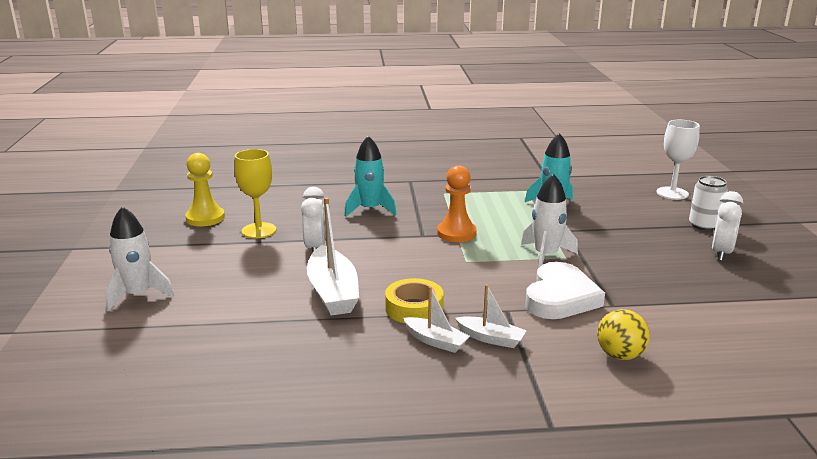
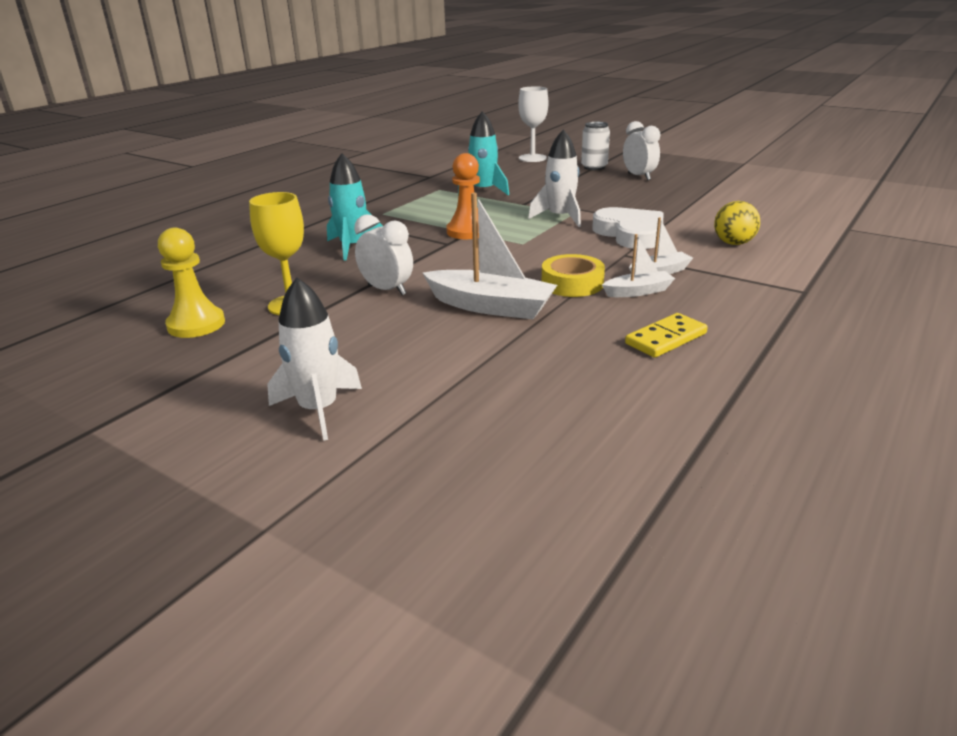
camera: 50 degrees left, 5 degrees up
(359, 382) = (666, 339): none -> yellow domino

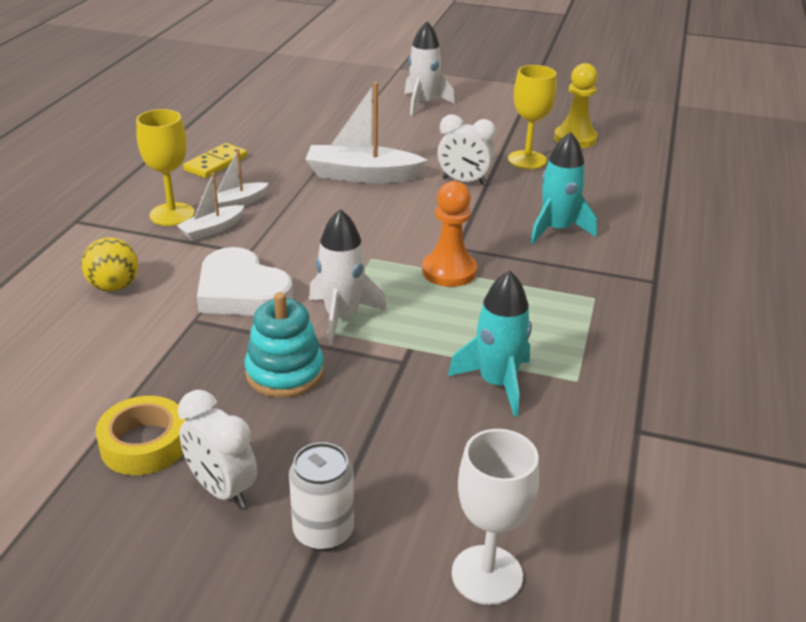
camera: 160 degrees right, 5 degrees up
(572, 283) = (298, 206): yellow tape -> yellow tape (144, 444)
(603, 201) = (285, 373): none -> turquoise stacking toy
(703, 288) = (172, 214): none -> yellow goblet

